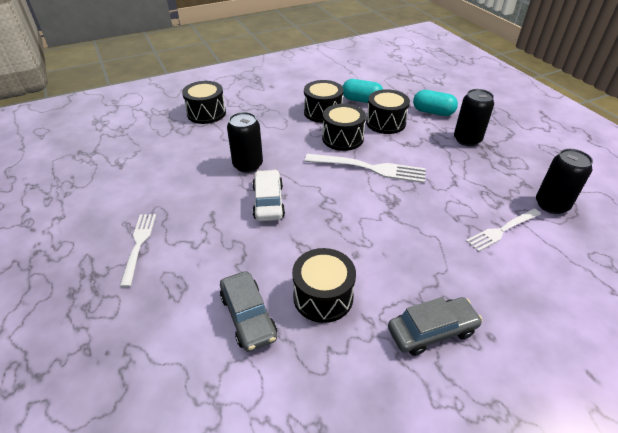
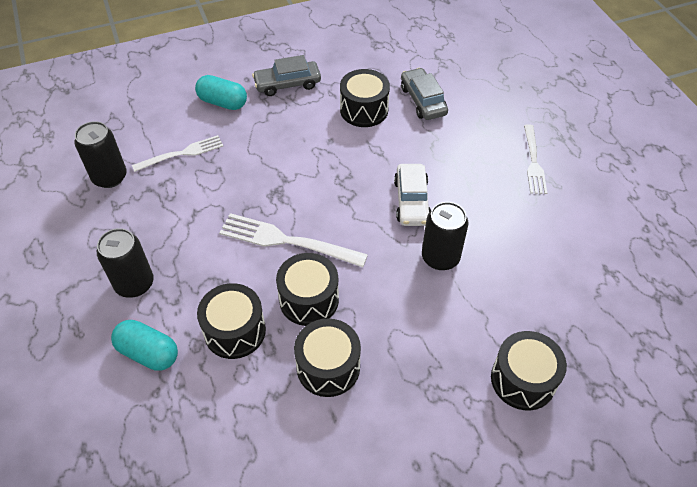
camera: 175 degrees left, 10 degrees up
(361, 100) = (255, 398): turquoise capsule -> turquoise capsule (223, 102)

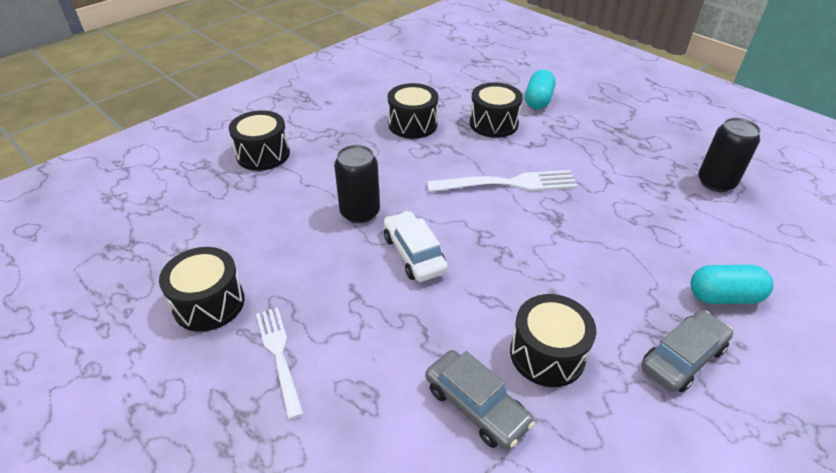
camera: 155 degrees right, 10 degrees down
(134, 284) = (592, 126): black can -> none
(148, 353) = (538, 100): turquoise capsule -> turquoise capsule turned 75 degrees counterclockwise
(182, 154) = (686, 223): white fork -> none
(309, 299) = (455, 153): black drum -> black drum (209, 303)

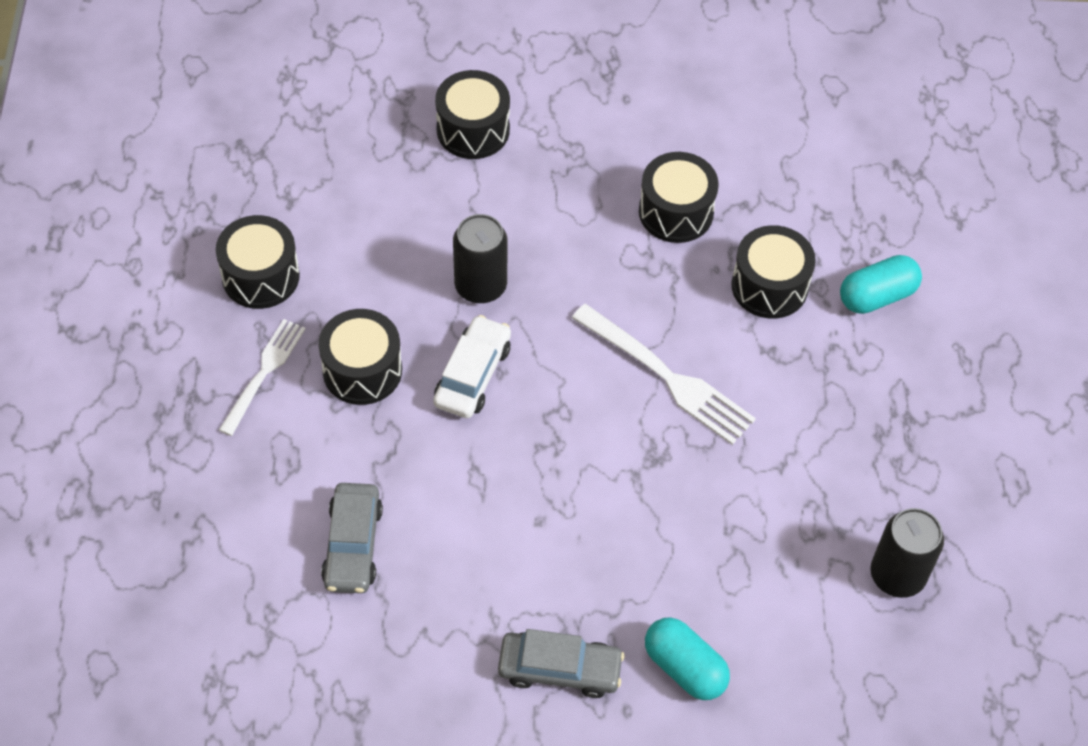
camera: 45 degrees right, 15 degrees up
(547, 354) = (457, 562): black drum -> black drum (362, 370)

